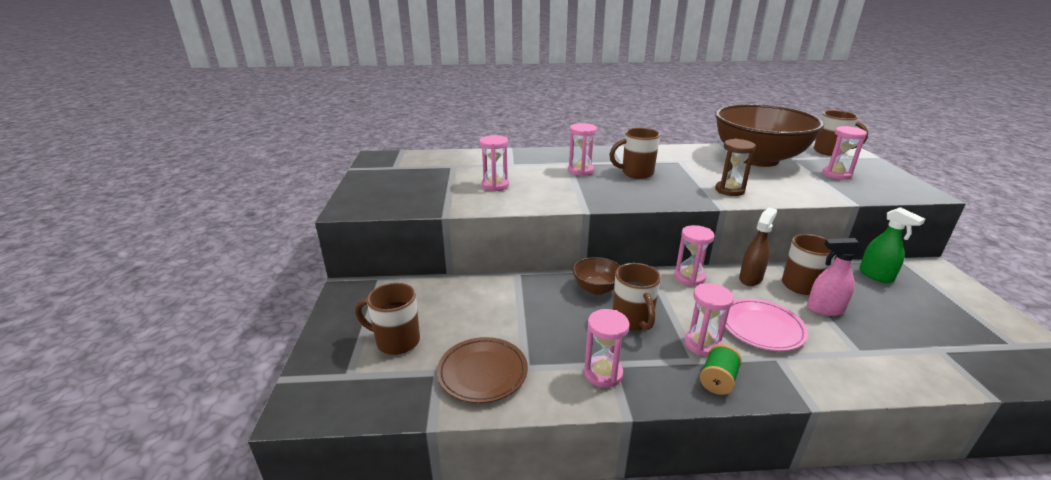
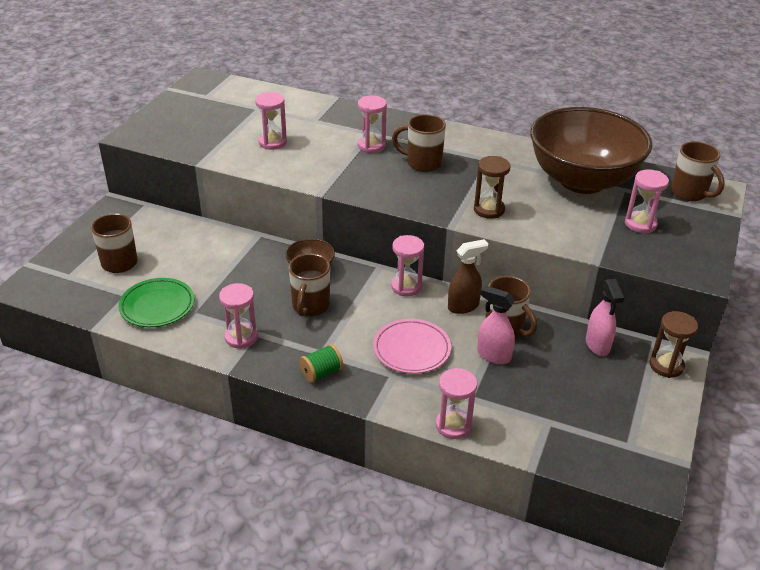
camera: 25 degrees right, 10 degrees up
(482, 373) = (157, 306): brown plate -> green plate
(702, 344) = (343, 344): pink hourglass -> pink hourglass (453, 425)
(876, 276) = (597, 345): green spray bottle -> pink spray bottle
(936, 275) = (666, 366): none -> brown hourglass

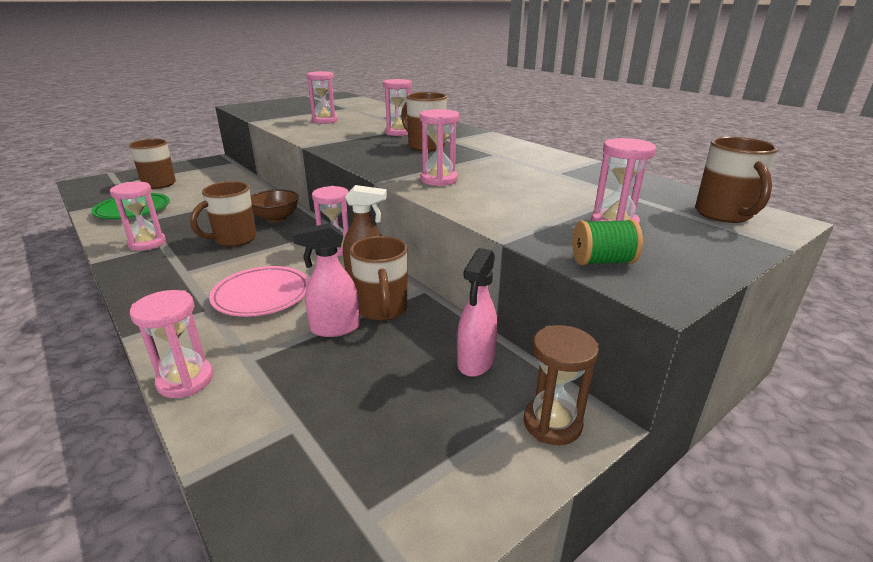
camera: 30 degrees right, 10 degrees down
(321, 373) = (155, 287): green spool -> green spool (602, 261)
(489, 210) = (439, 180): brown hourglass -> pink hourglass
(493, 355) = (334, 328): pink spray bottle -> pink spray bottle turned 75 degrees counterclockwise
(582, 181) = (580, 181): brown bowl -> none

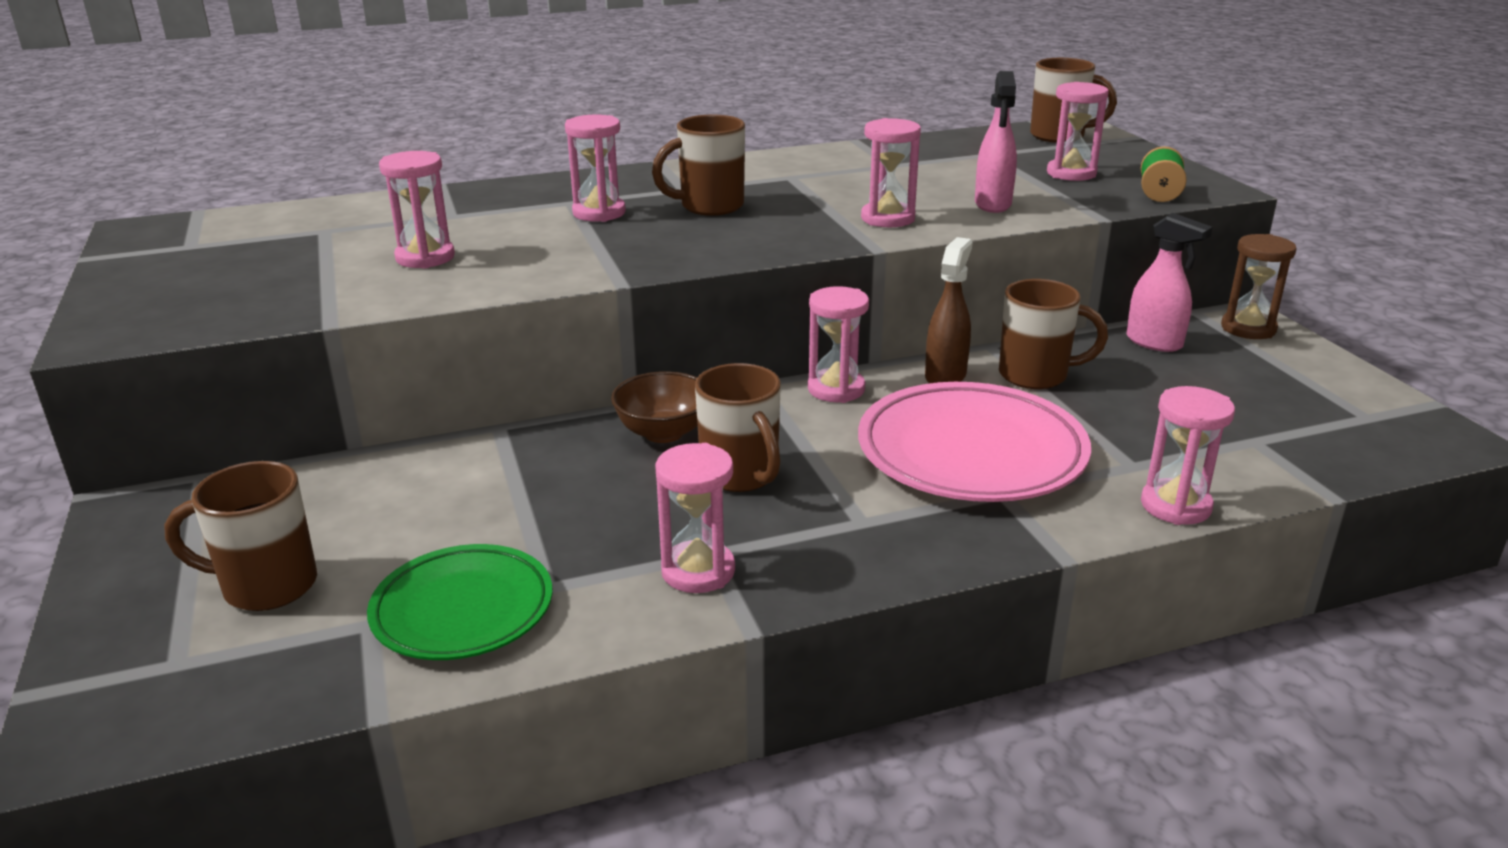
camera: 70 degrees left, 0 degrees up
(262, 296) = (971, 453): pink plate -> pink plate, size x1.54
(334, 328) = (1074, 408): pink spray bottle -> pink spray bottle (992, 204)

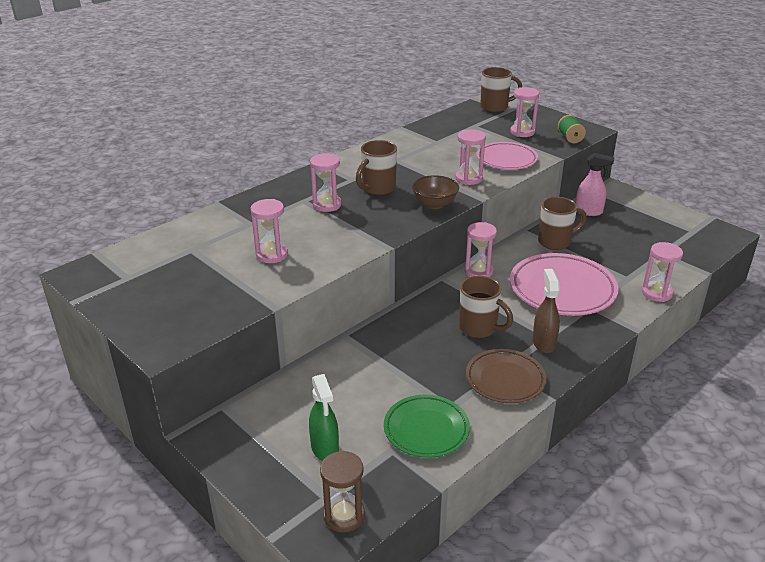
camera: 25 degrees left, 5 degrees up
(266, 586) = (325, 449): brown mug -> green spray bottle
(663, 433) = (424, 316): brown bowl -> brown bowl (434, 204)
(698, 571) = (505, 380): pink hourglass -> brown plate
(945, 376) = (519, 252): brown spray bottle -> brown spray bottle (543, 343)
(992, 204) = (506, 159): pink spray bottle -> pink plate
(1248, 328) = (619, 195): brown hourglass -> brown hourglass (344, 516)

